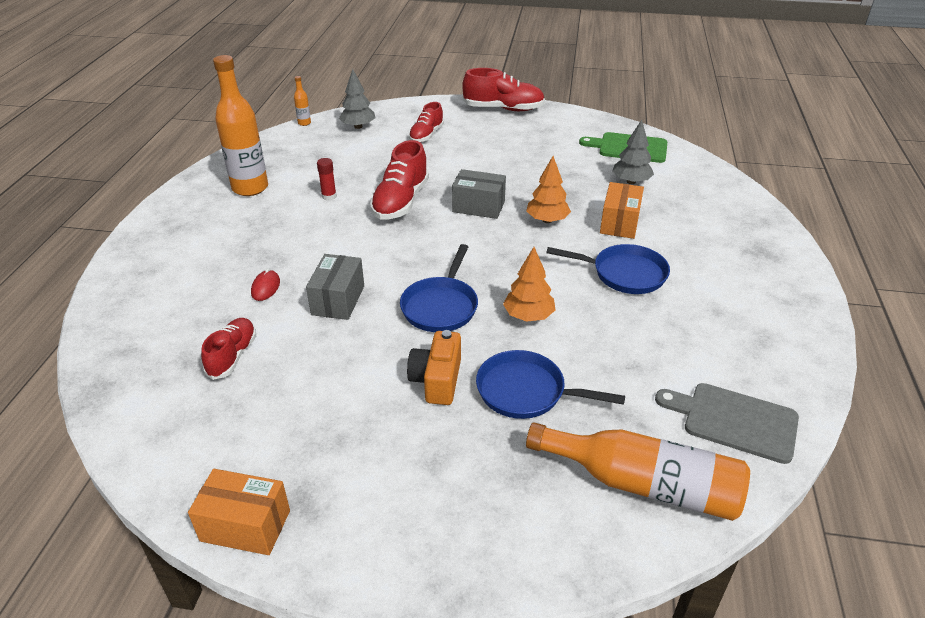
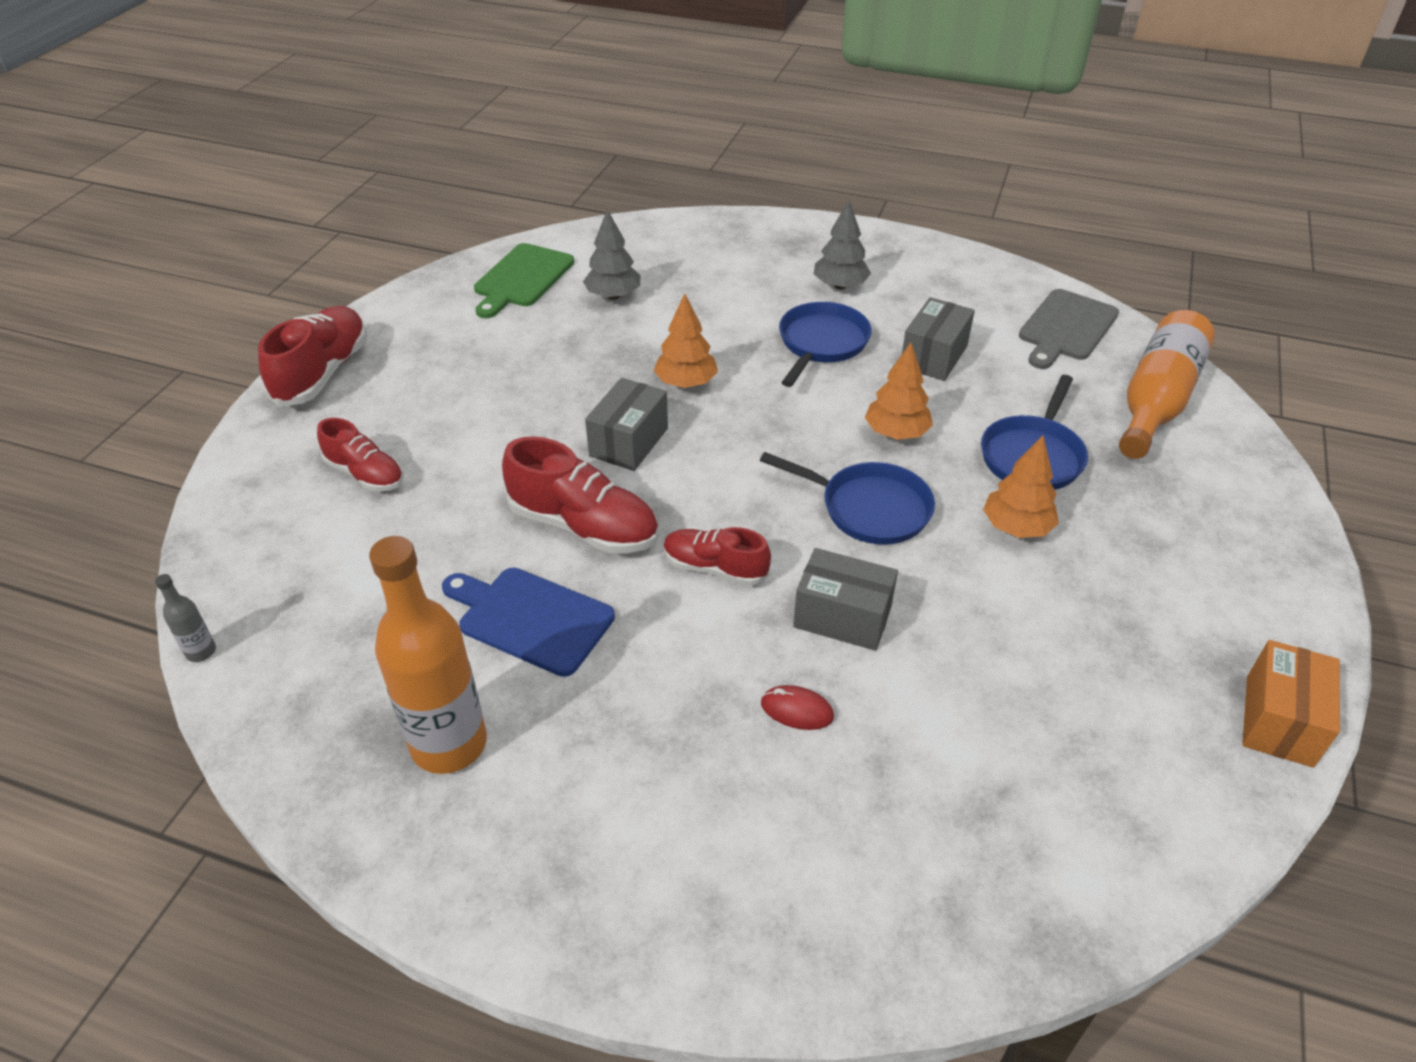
camera: 80 degrees left, 5 degrees up
(232, 356) = (970, 749): red shoe -> red shoe (715, 568)
(304, 123) = (201, 652): orange bottle -> grey bottle
(329, 196) = (530, 619): red glue stick -> blue cutting board
(358, 126) = (273, 565): grey tree -> grey tree (840, 286)
(437, 380) = (1016, 527): orange camera -> orange tree
(619, 223) = (711, 325): orange box -> none
(638, 333) = (933, 356): none -> grey box

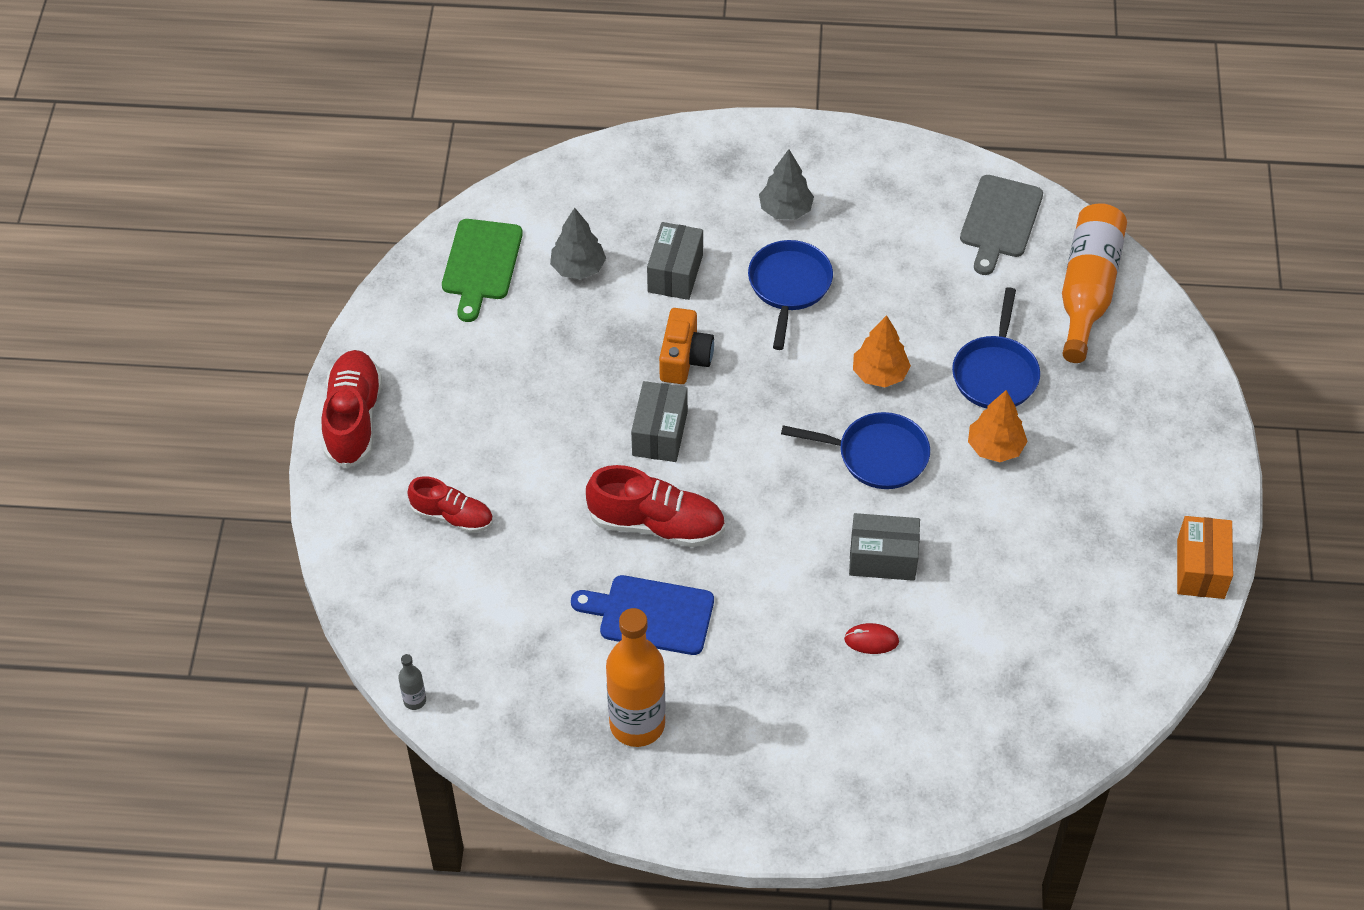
camera: 15 degrees left, 10 degrees up
(686, 383) = (684, 358): orange tree -> orange camera
(715, 568) = (774, 538): red shoe -> none
(933, 356) = (891, 281): grey box -> grey box (675, 273)

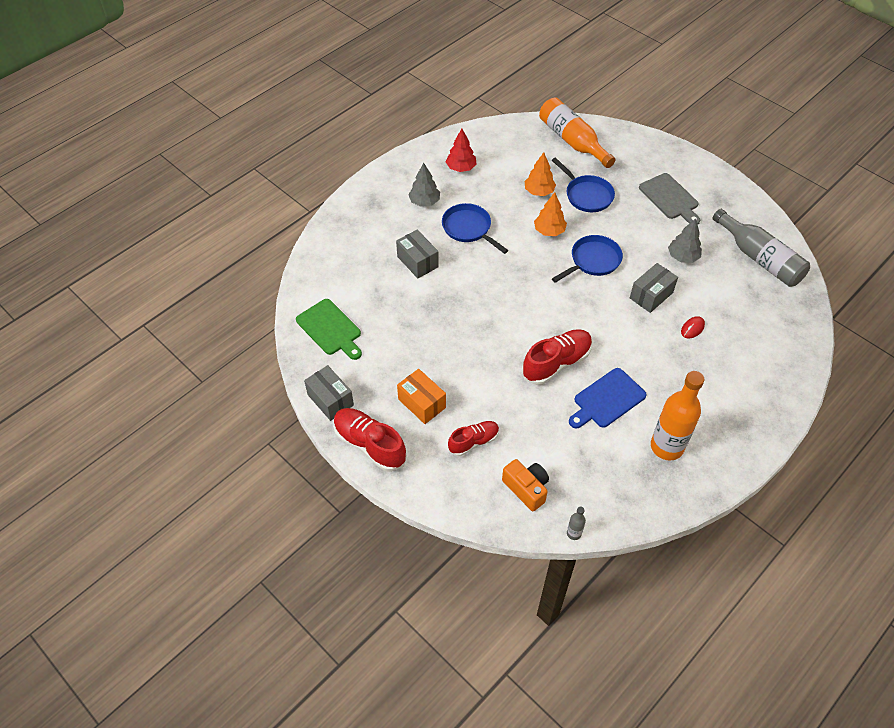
camera: 50 degrees left, 0 degrees up
(578, 268) = (374, 294): grey tree -> grey tree (682, 257)
(660, 433) = (504, 327): grey box -> grey box (330, 400)
(684, 358) = (470, 290): orange camera -> orange camera (526, 488)
(891, 205) = (461, 168): none -> red tree
(995, 447) = (626, 221): orange tree -> orange tree (539, 191)
(1000, 221) = (507, 141): grey cutting board -> grey cutting board (670, 198)
(1095, 648) = (759, 258): none -> grey bottle
(1200, 569) = (746, 201): orange box -> orange box (422, 403)

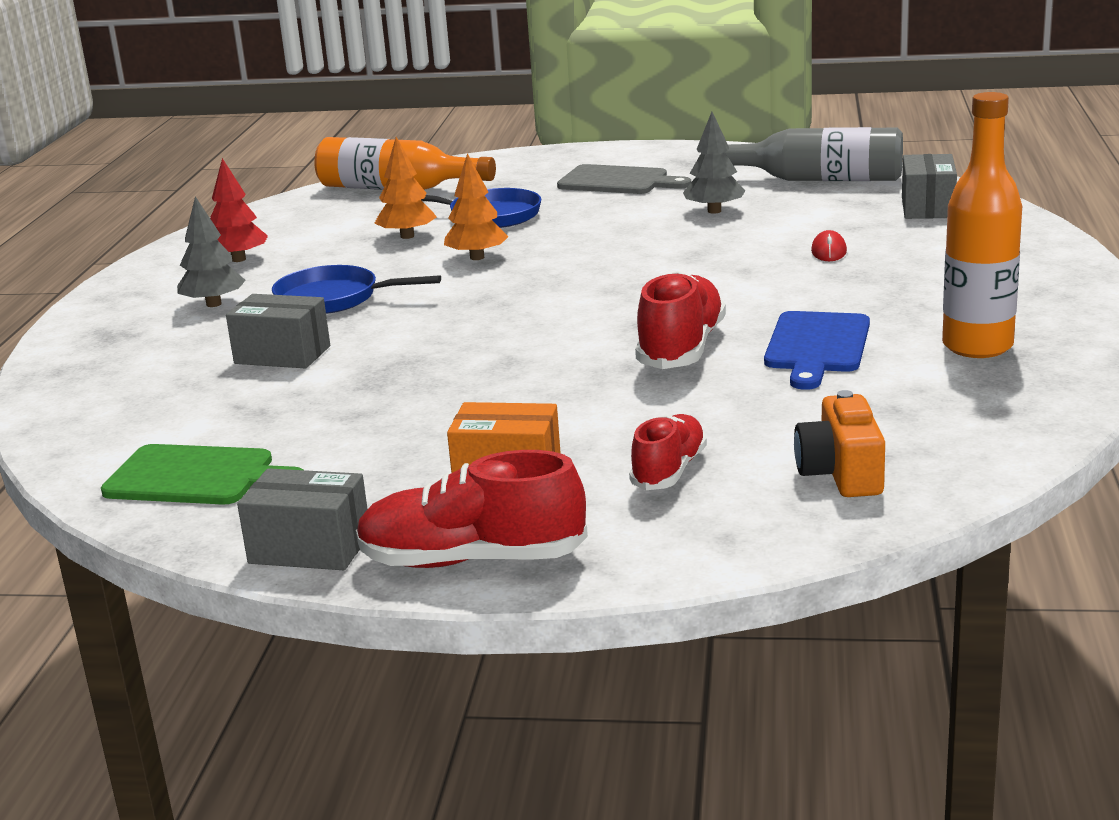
camera: 35 degrees left, 30 degrees down
(526, 488) = (841, 473): orange camera -> orange camera turned 105 degrees counterclockwise
(574, 533) = (996, 478): grey bottle -> none
(592, 261) = (588, 256): blue pan -> none
(651, 295) = (723, 250): grey box -> grey box (927, 207)

